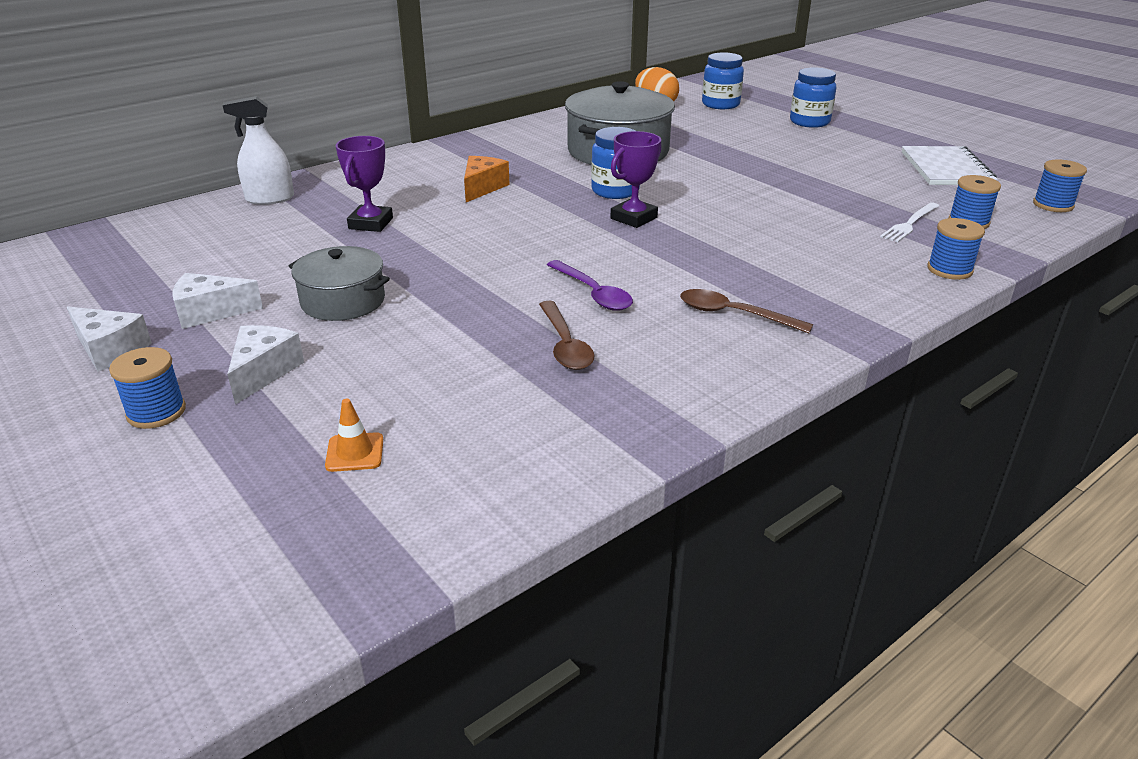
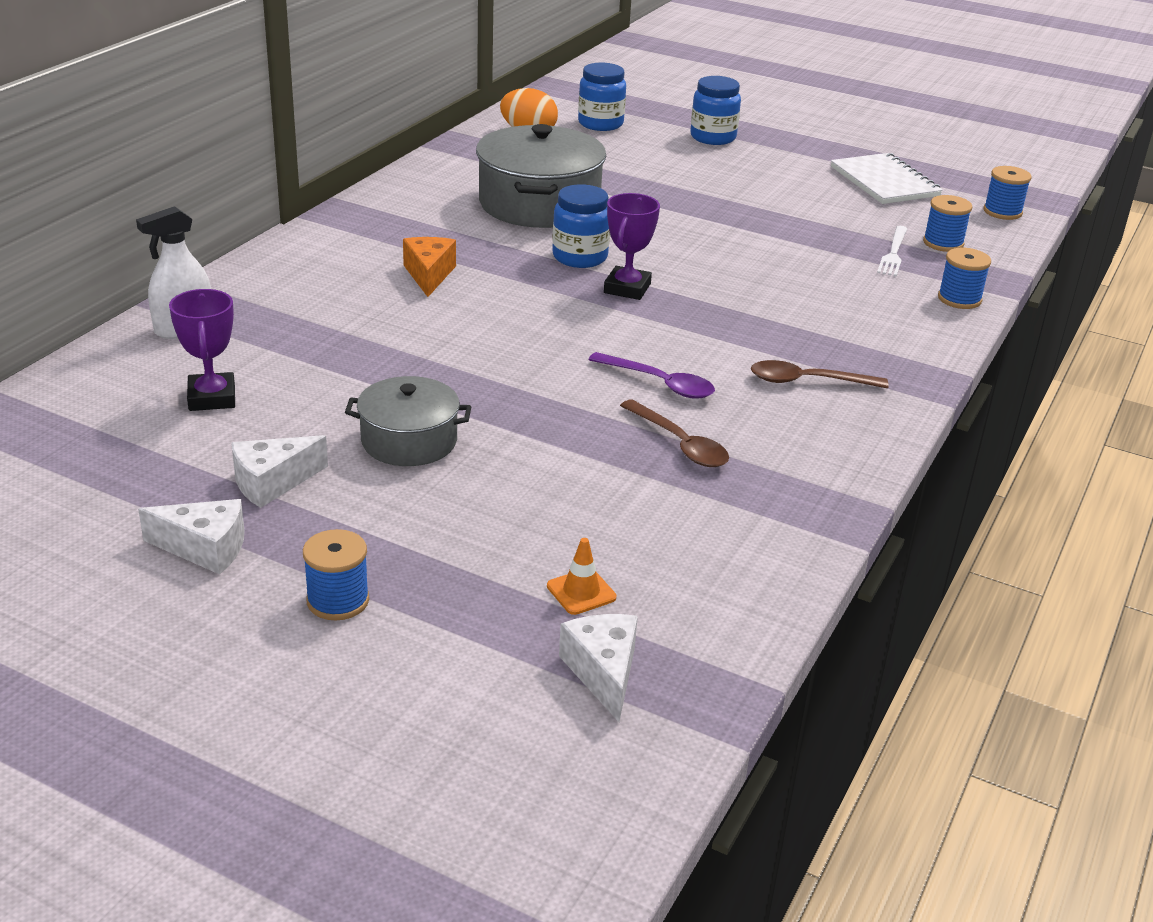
camera: 25 degrees left, 0 degrees up
(263, 372) = (406, 534): white cheese -> white cheese (603, 672)
(370, 223) = (344, 342): purple trophy -> purple trophy (212, 398)

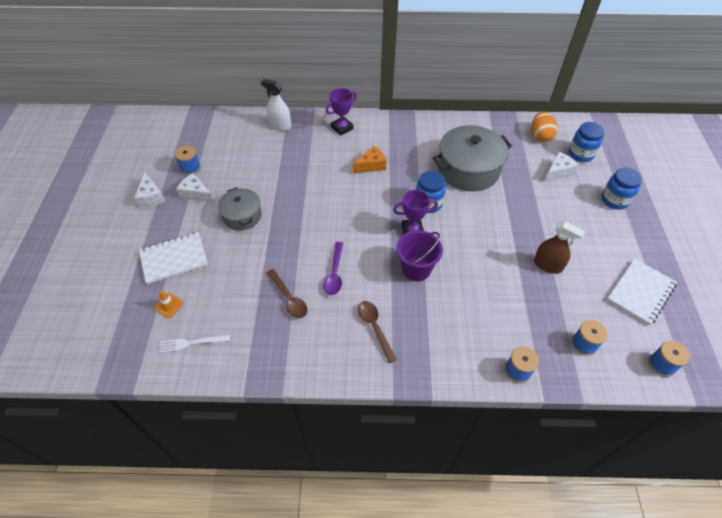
camera: 65 degrees right, 20 degrees up
(212, 398) = (239, 154): purple trophy -> purple trophy (342, 128)
(338, 601) = (136, 241): blue spool -> blue spool (191, 168)
(449, 556) = (174, 259): none -> white notebook
(603, 672) = (123, 331): white cheese -> white cheese (558, 172)
(680, 444) = (289, 298): brown spoon -> brown spoon turned 60 degrees counterclockwise
(713, 311) = (416, 269): none -> purple bucket
(791, 217) = (547, 265): none -> brown spray bottle
(893, 253) = (547, 323): white fork -> white fork (192, 343)

